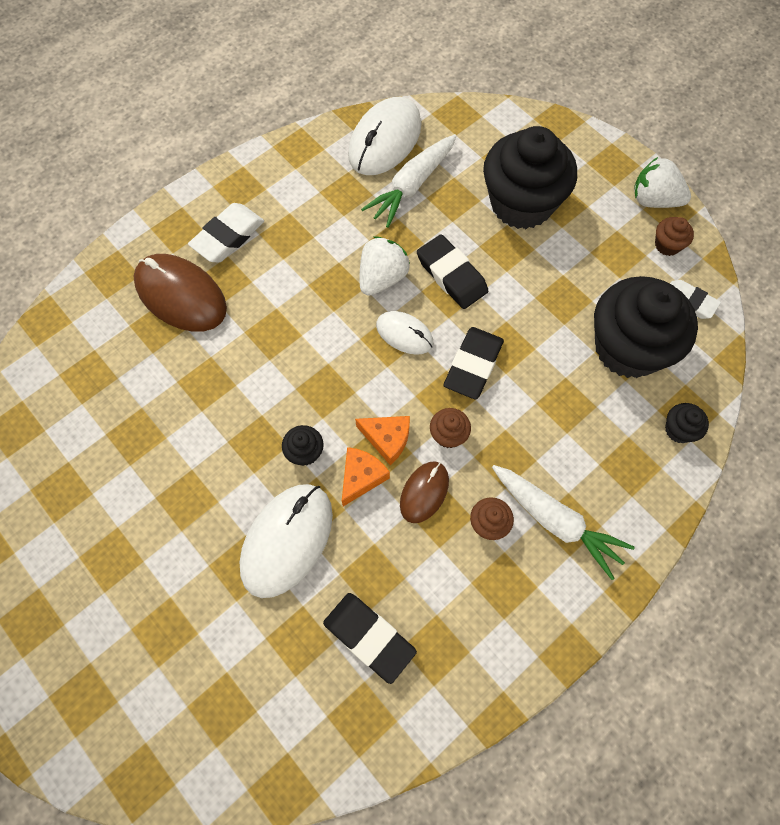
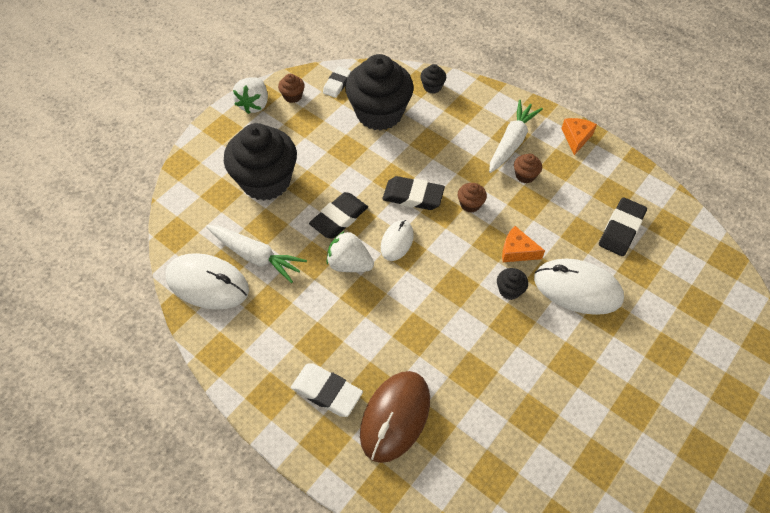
camera: 100 degrees left, 10 degrees down
(387, 439) = (484, 240): orange cheese -> orange cheese (576, 138)
(424, 492) = (516, 213): brown mouse -> none

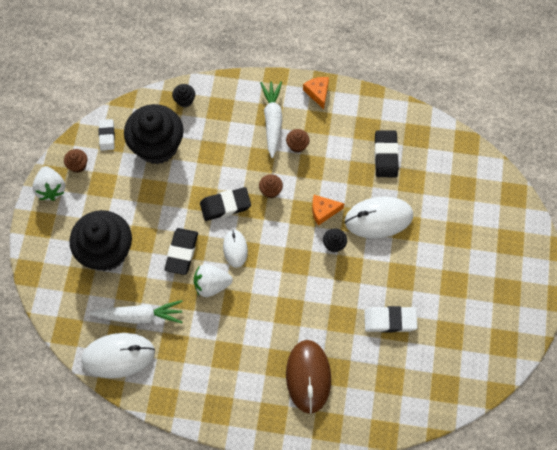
camera: 30 degrees left, 10 degrees up
(327, 392) = (253, 385): white eraser -> white eraser (390, 320)

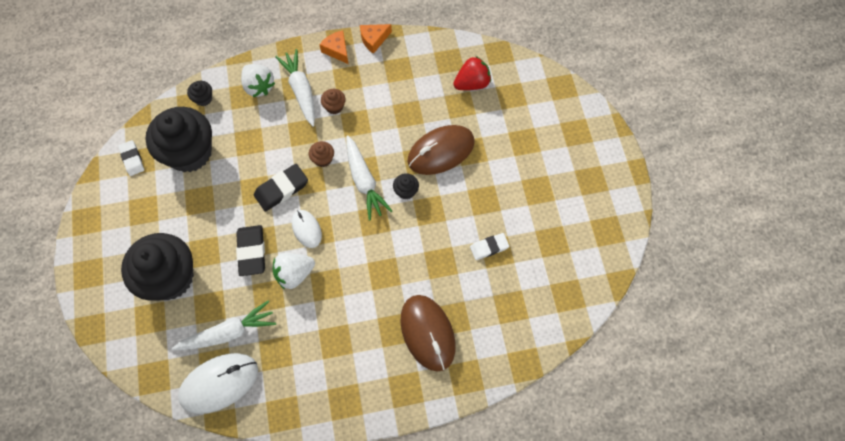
camera: 20 degrees left, 0 degrees up
(51, 189) = (88, 233): white strawberry -> white strawberry (259, 86)
(78, 165) = (110, 199): brown cupcake -> none
(300, 223) = (364, 181): none -> white carrot
(323, 211) = (383, 162): orange cheese -> orange cheese (374, 40)
(378, 218) = (441, 151): white mouse -> brown mouse
(385, 155) = (425, 89): black eraser -> none
(390, 320) = (489, 247): white eraser -> white eraser, size x0.67
(430, 164) = (472, 83): none -> red strawberry

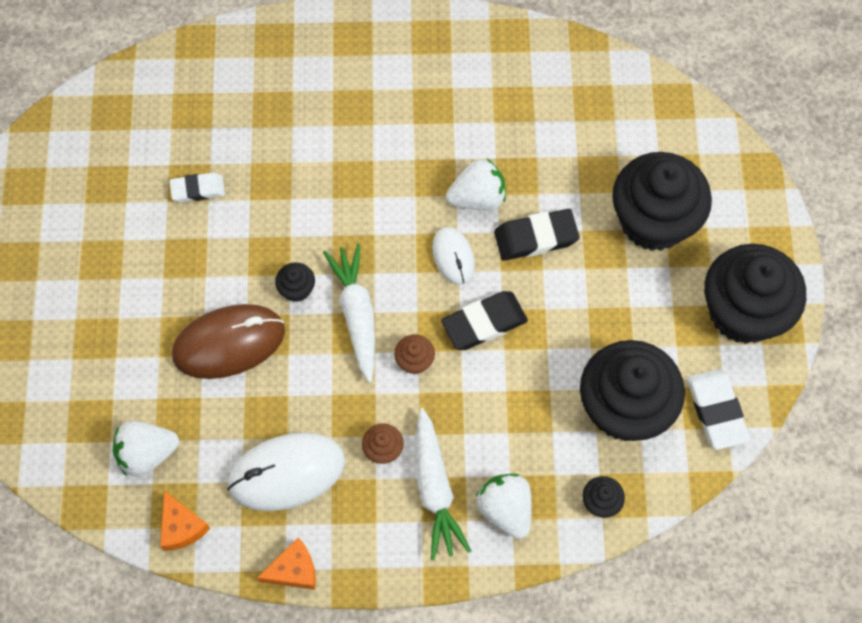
camera: 170 degrees left, 0 degrees up
(111, 224) = (743, 312): none -> black cupcake
(132, 159) = (716, 411): white eraser -> white eraser, size x1.50
(219, 383) = (588, 80): white mouse -> white mouse (287, 473)
(228, 332) = (574, 137): white carrot -> none
(251, 252) = (536, 237): black eraser -> black eraser turned 75 degrees clockwise
(337, 50) = (362, 559): orange cheese -> orange cheese (182, 527)
(427, 333) = (310, 96): brown mouse -> none
(472, 83) = (147, 453): red strawberry -> white strawberry

